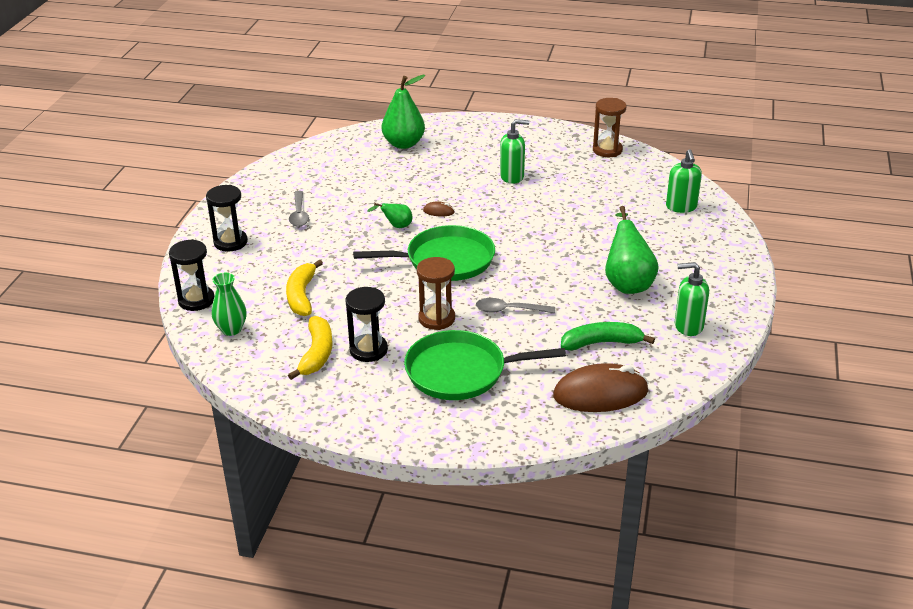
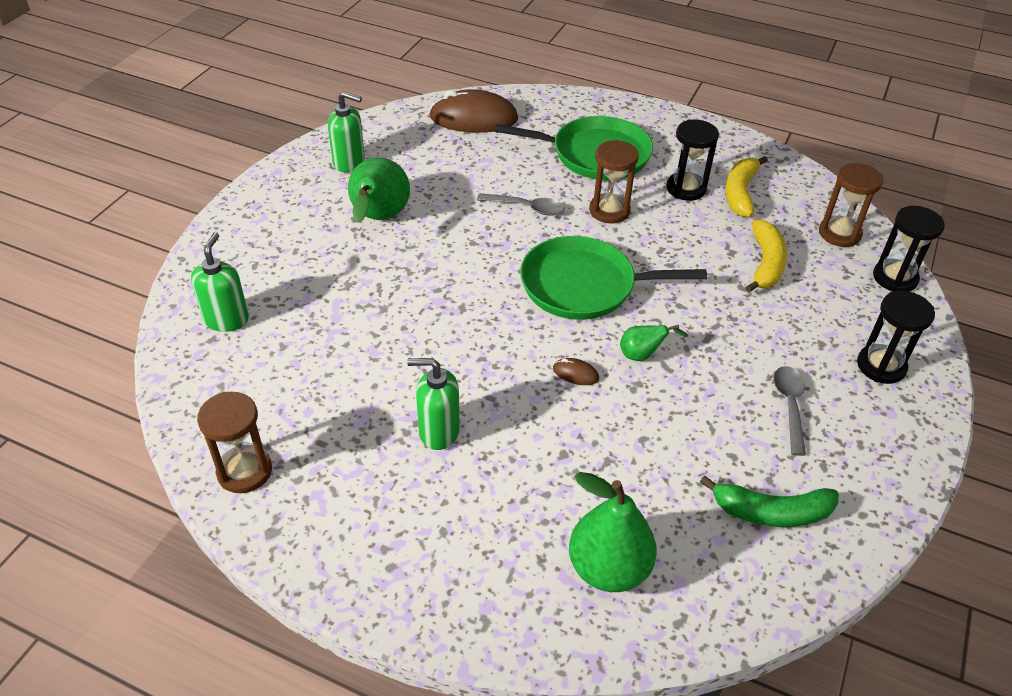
camera: 170 degrees left, 10 degrees up
(231, 329) = (839, 234): green vase -> brown hourglass
(601, 343) = (447, 160): green banana -> green banana (771, 512)

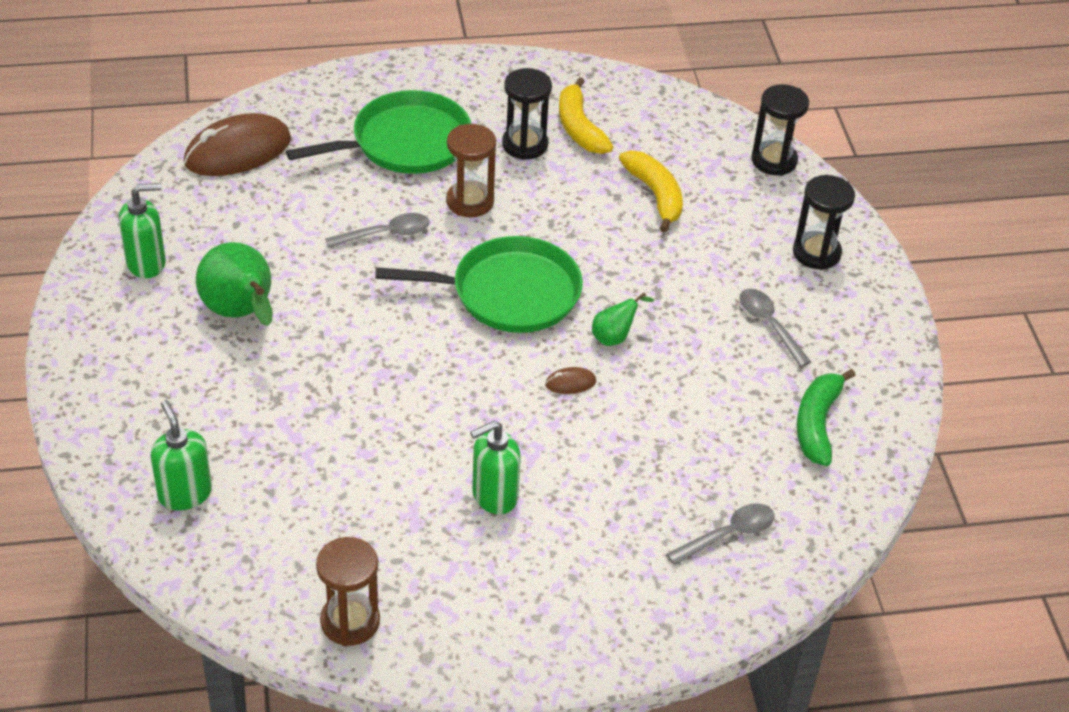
camera: 35 degrees left, 0 degrees up
(584, 285) = (509, 293): green pan -> green pan turned 150 degrees counterclockwise
(608, 568) = (728, 535): green pear -> grey spoon
(771, 512) = (817, 424): green banana -> green banana turned 135 degrees clockwise
(839, 234) = (698, 134): brown hourglass -> none

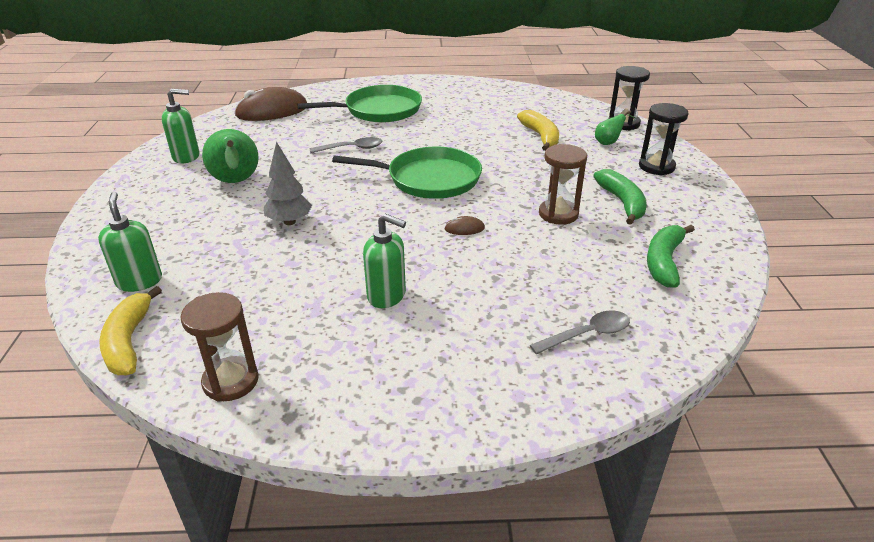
camera: 10 degrees right, 10 degrees down
(340, 384) = (289, 222): none -> grey tree
(470, 201) = (413, 136): brown hourglass -> brown hourglass (558, 214)
(494, 496) = (387, 296): green soap dispenser -> green soap dispenser turned 135 degrees counterclockwise
(525, 145) = (456, 113): black hourglass -> none
(579, 128) = (493, 107): yellow banana -> yellow banana (129, 341)
(614, 337) = (502, 204): green pear -> green pear (609, 142)
(769, 325) = (622, 203): grey spoon -> green banana

